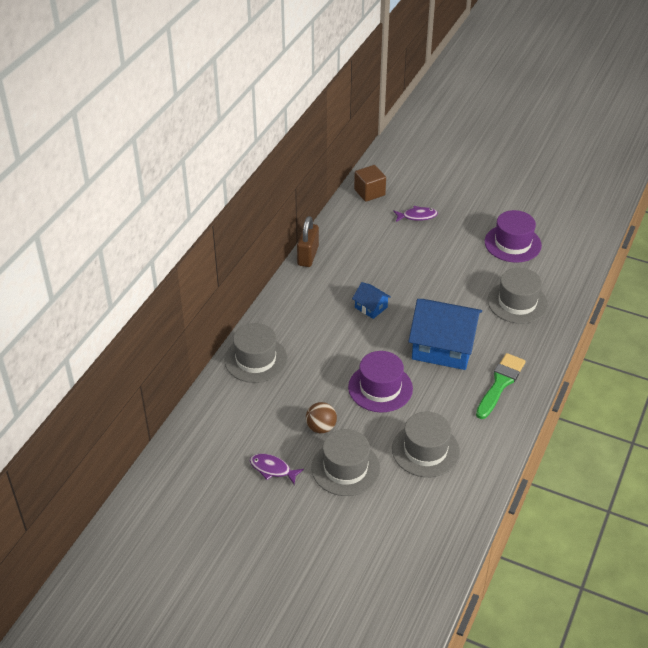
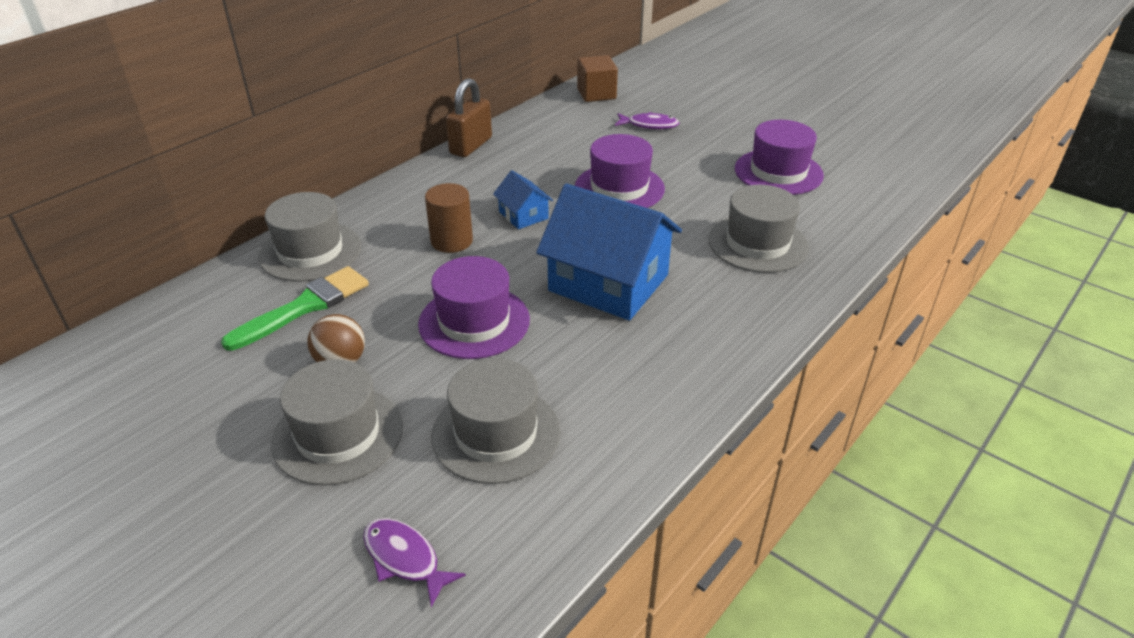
camera: 15 degrees right, 5 degrees down
(272, 469) = (216, 411): purple fish -> purple fish (404, 559)
(337, 335) = (451, 241): none -> brown cylinder
(420, 274) = (619, 188): none -> purple hat
(500, 384) = (681, 352): green brush -> green brush (305, 307)

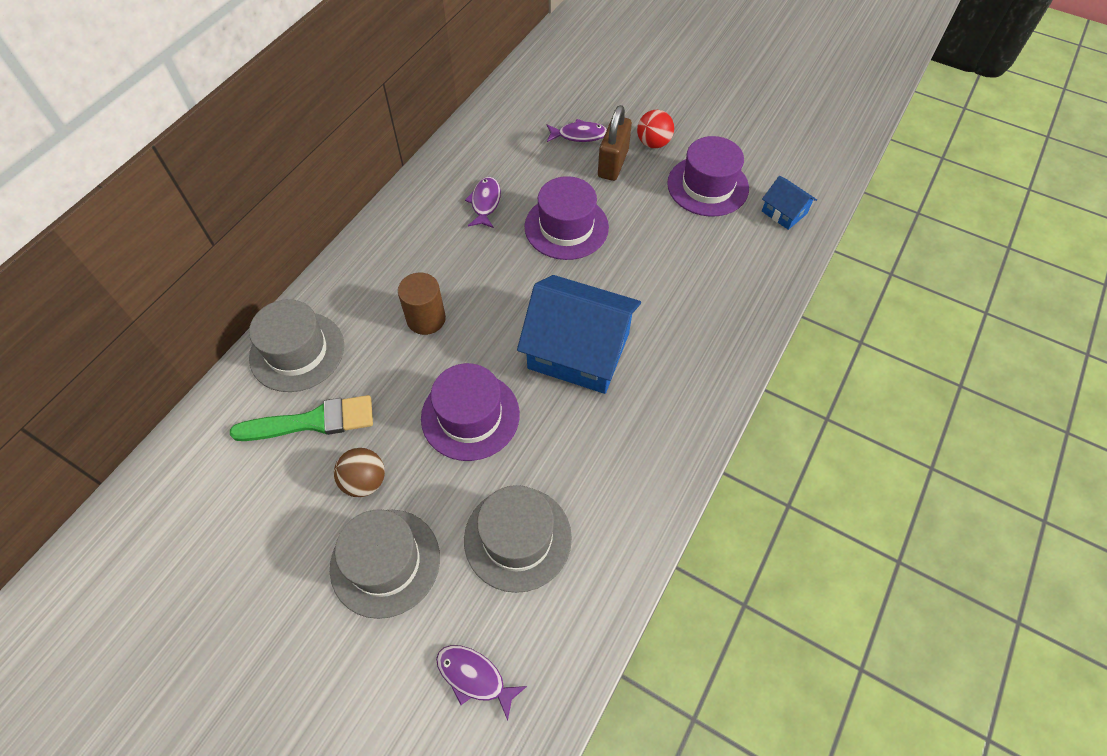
camera: 10 degrees left, 20 degrees up
(305, 307) = (313, 421): green brush -> green brush turned 45 degrees clockwise
(471, 146) = (413, 187): brown padlock -> brown padlock (613, 164)
(523, 215) = (485, 275): blue house -> blue house (784, 212)
(539, 163) = (485, 203): none -> purple fish
(596, 94) = (520, 95): brown cube -> none
(725, 137) = (653, 143): none -> red ball
(757, 243) = (701, 282): grey hat -> none

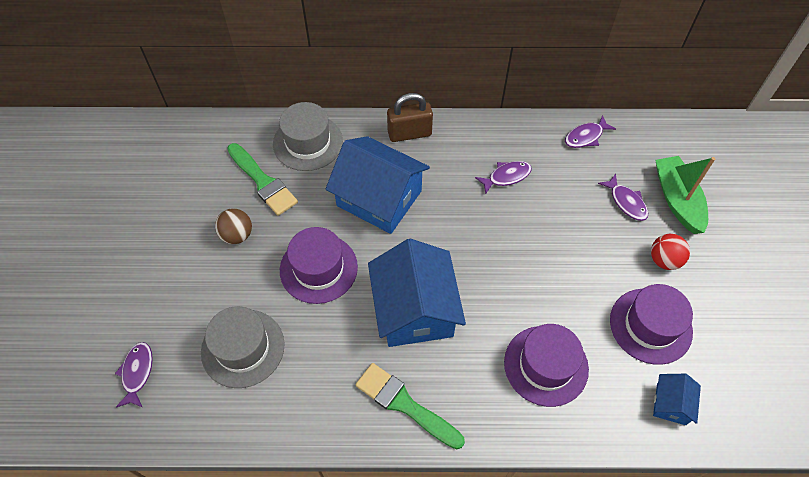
camera: 60 degrees right, 0 degrees up
(385, 562) = (188, 279): grey hat -> none
(426, 319) = (379, 198): brown cylinder -> blue house
(489, 124) = (585, 137): none -> purple fish
(566, 227) = (524, 242): purple hat -> purple hat (546, 365)
(602, 102) = (677, 200): none -> green boat
(613, 164) = (615, 241): brown padlock -> brown padlock (409, 133)
(675, 409) = (405, 404): none -> green brush

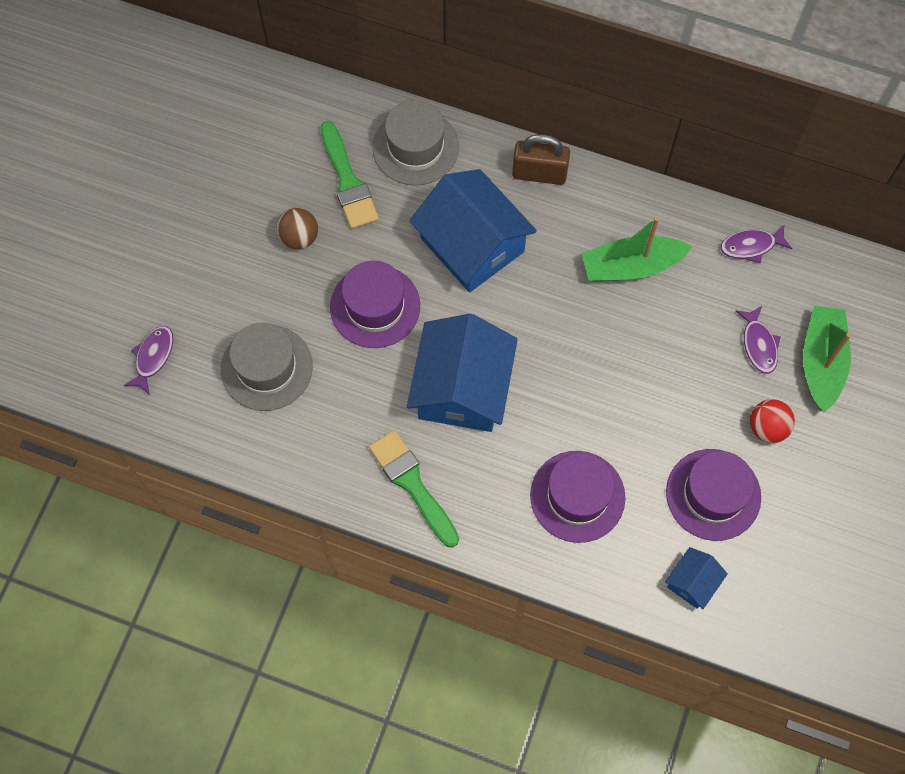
camera: 20 degrees right, 10 degrees up
(506, 176) = (631, 266): purple fish -> green boat

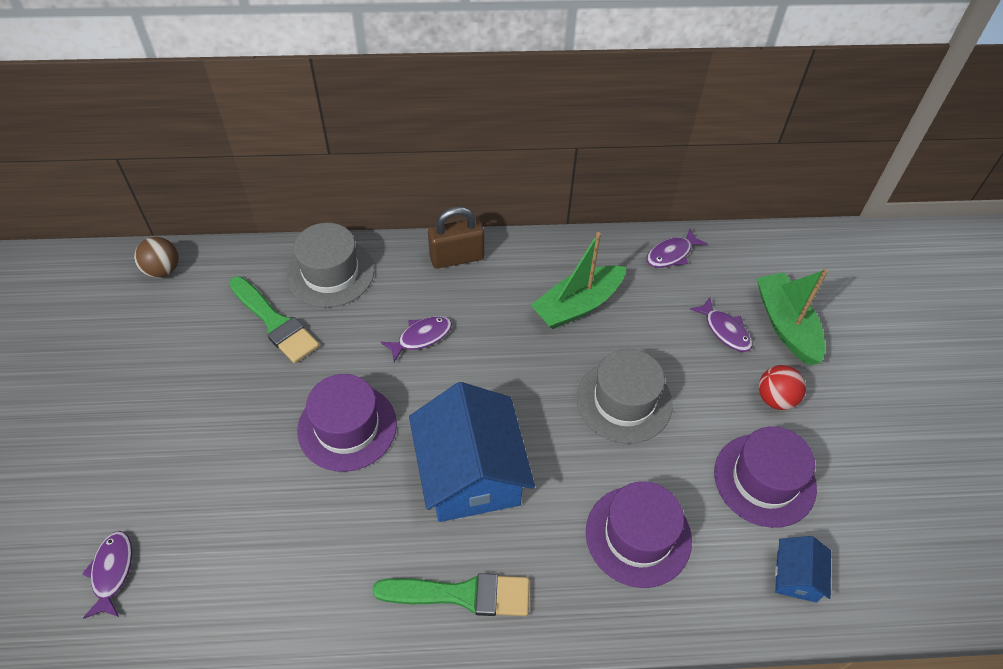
camera: 25 degrees left, 15 degrees down
(266, 368) = (251, 532): grey hat -> grey hat (624, 401)
(299, 237) = (242, 390): brown ball -> brown ball (162, 270)
(412, 484) = (462, 594): green brush -> green brush turned 150 degrees clockwise
(472, 245) = (421, 337): blue house -> purple fish

